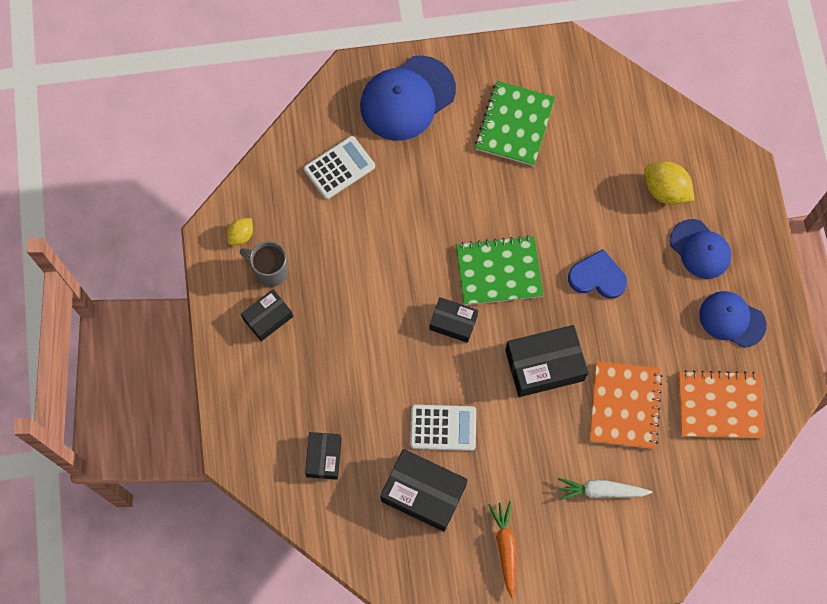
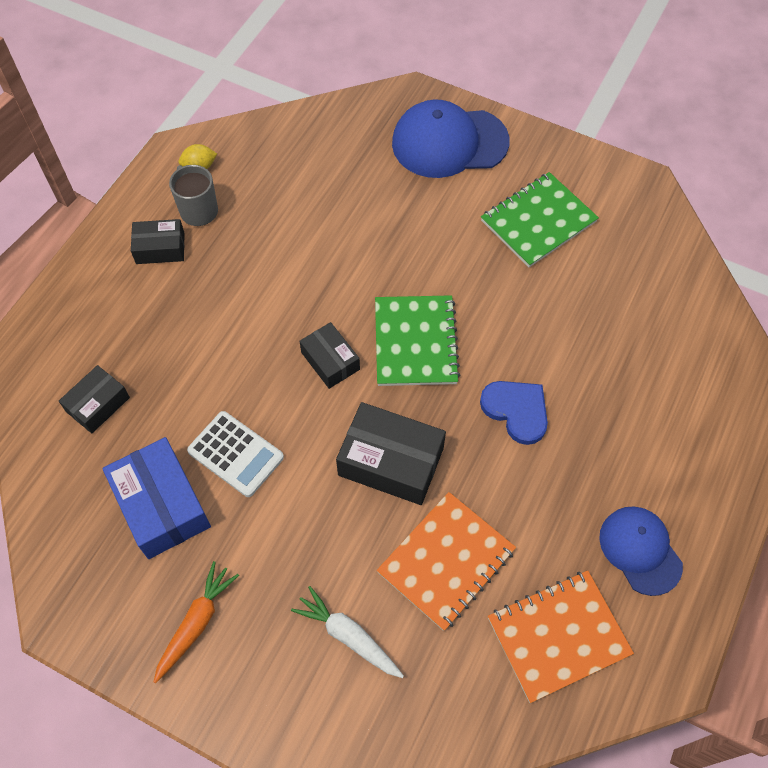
camera: 35 degrees right, 10 degrees down
(339, 168) = (336, 163): white calculator -> none
(423, 493) = (161, 505): black box -> blue box
(499, 271) = (415, 342): green notebook -> green notebook turned 60 degrees clockwise
(665, 190) = (656, 372): yellow lemon -> none
(700, 249) = (654, 453): blue cap -> none
(720, 405) = (558, 636): orange notebook -> orange notebook turned 60 degrees counterclockwise

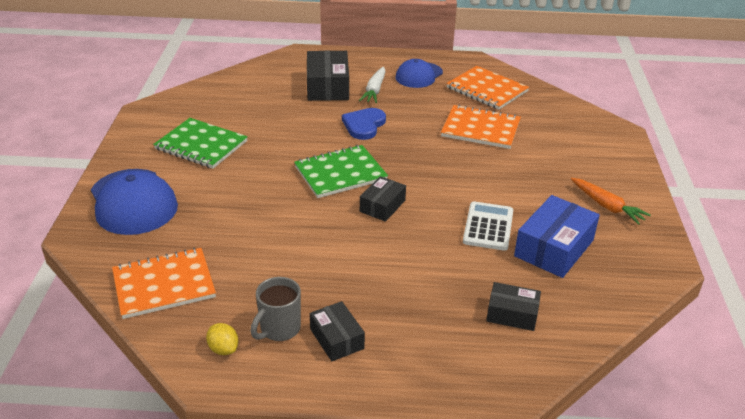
camera: 115 degrees left, 25 degrees down
(196, 623) = (607, 206): orange carrot -> orange carrot turned 135 degrees counterclockwise
(305, 143) = (164, 285): none -> orange notebook
(348, 636) = (554, 150): white carrot -> white carrot (374, 90)
(391, 461) = (437, 162): black box -> black box (327, 86)

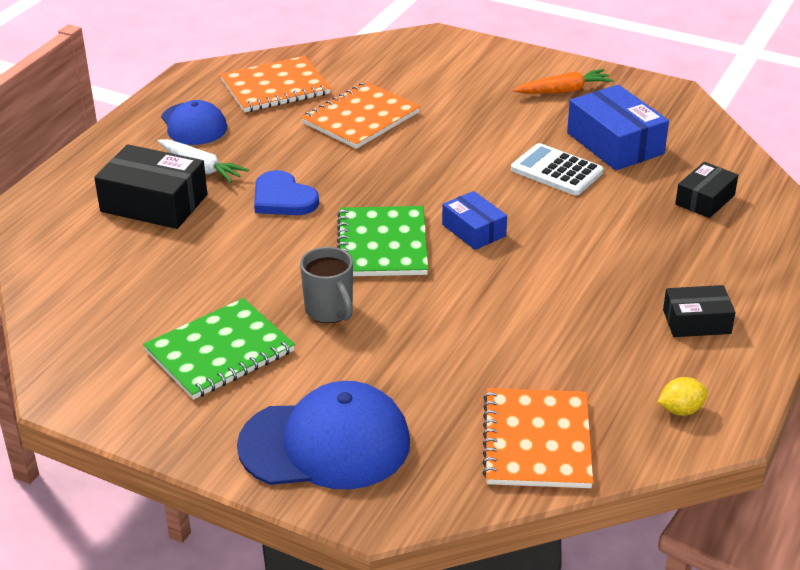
camera: 65 degrees left, 0 degrees up
(279, 329) = (663, 360): grey mug -> grey mug (330, 311)
(382, 206) = (474, 230): black box -> blue box

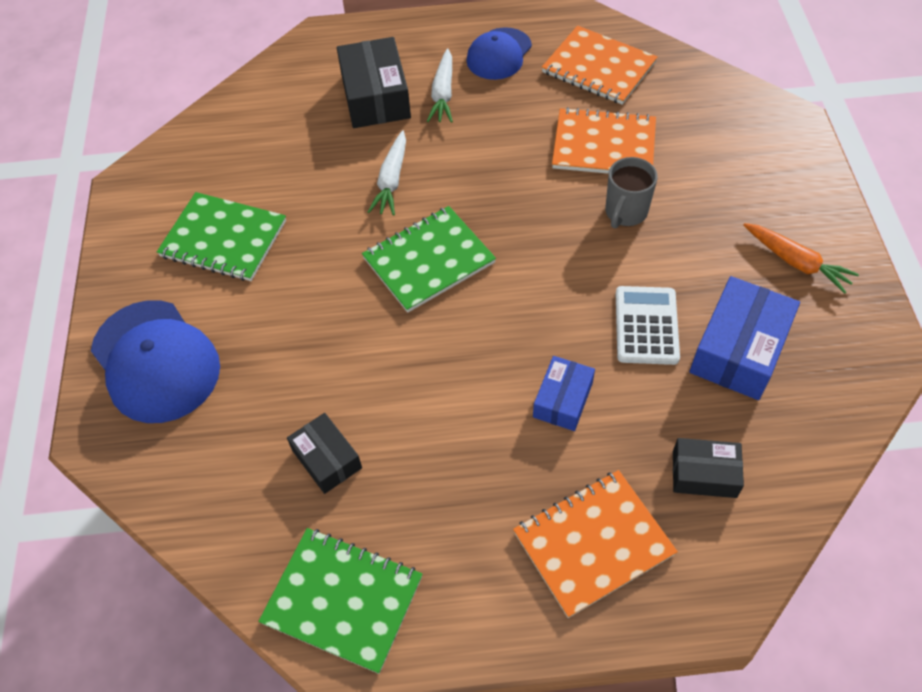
camera: 60 degrees right, 20 degrees up
(268, 231) = (391, 180): none -> white carrot
(283, 198) = (442, 164): blue heart -> none
(330, 311) = (315, 276): grey mug -> grey mug (625, 213)
(474, 230) = (498, 312): blue box -> blue box (563, 400)
(537, 441) = (236, 503): orange notebook -> orange notebook (593, 543)
(681, 410) = (343, 600): yellow lemon -> green notebook
(696, 322) = (486, 556): black box -> black box (327, 459)

